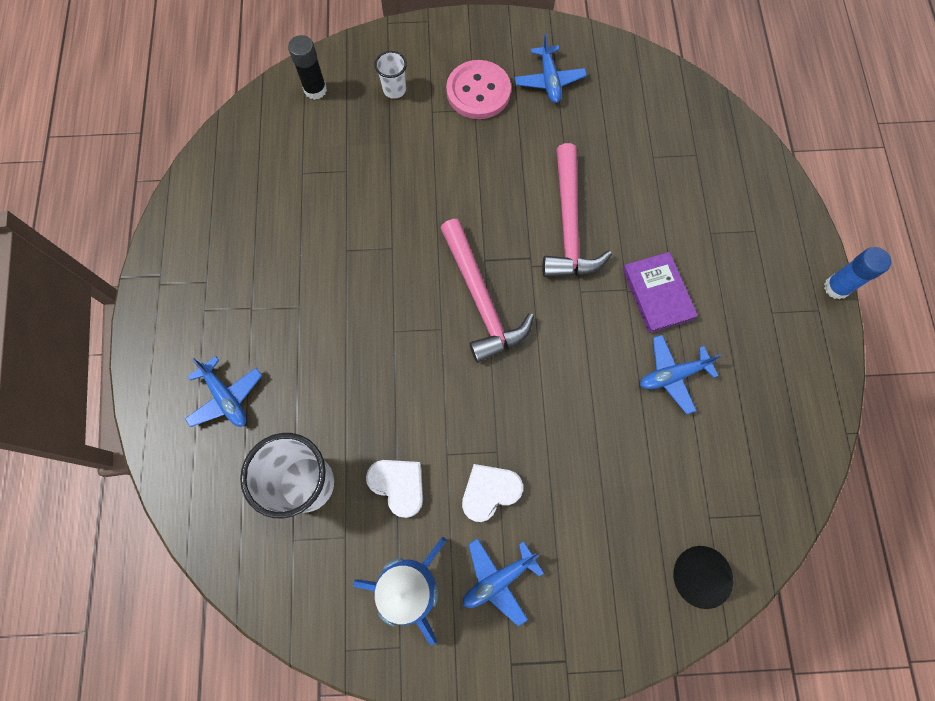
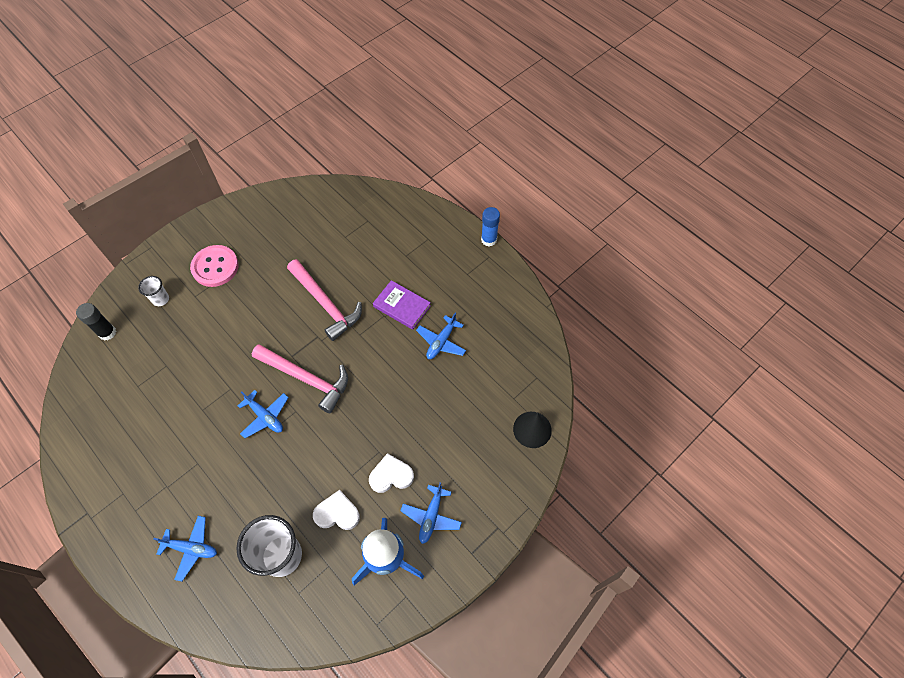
camera: 40 degrees left, 10 degrees down
(489, 492) = (391, 475): white heart -> white heart turned 60 degrees clockwise
(549, 80) = (253, 234): blue plane -> blue plane (265, 416)

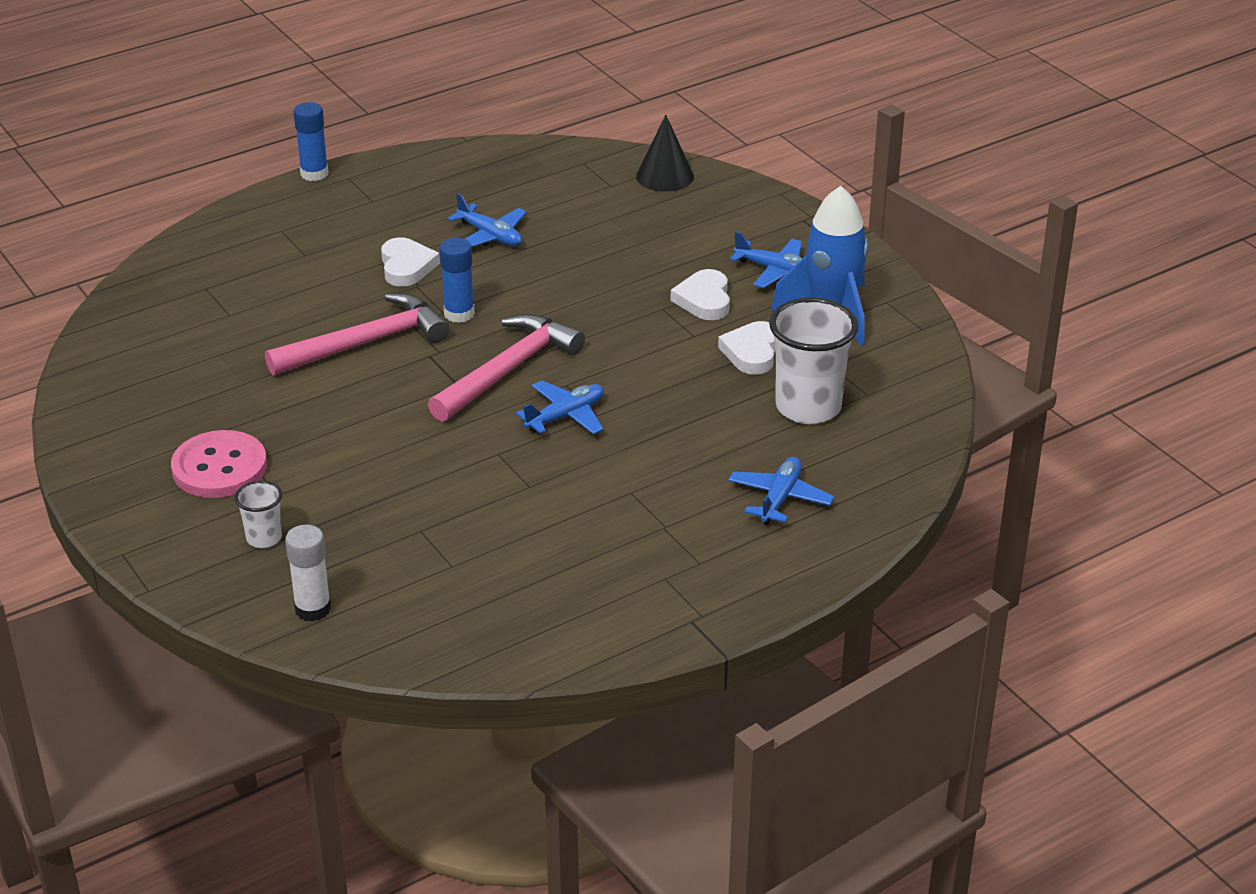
camera: 80 degrees left, 25 degrees down
(107, 332) = (313, 609): black glue stick -> white glue stick
(358, 342) = (459, 314): none -> blue glue stick
(402, 306) = (406, 266): purple book -> white heart

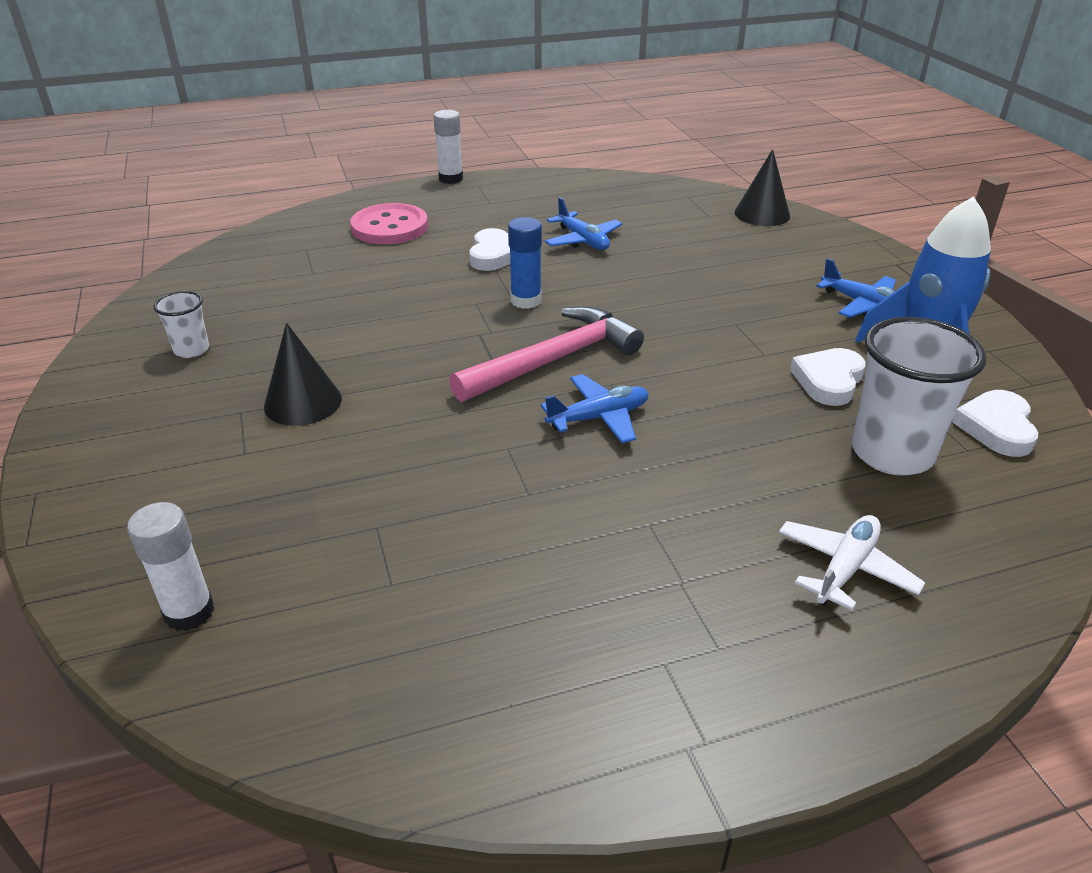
camera: 15 degrees right, 0 degrees up
(219, 467) = (205, 413): pink button -> pink button (390, 227)
(264, 538) = (195, 503): white cup -> white cup (191, 350)
(301, 444) = (303, 402): none -> black cone
(314, 174) = (450, 179): blue glue stick -> white glue stick
(367, 343) = (424, 314): pink hammer -> none
(704, 300) = (782, 321): white heart -> white heart (996, 428)
(779, 498) = (845, 569): blue plane -> white plane

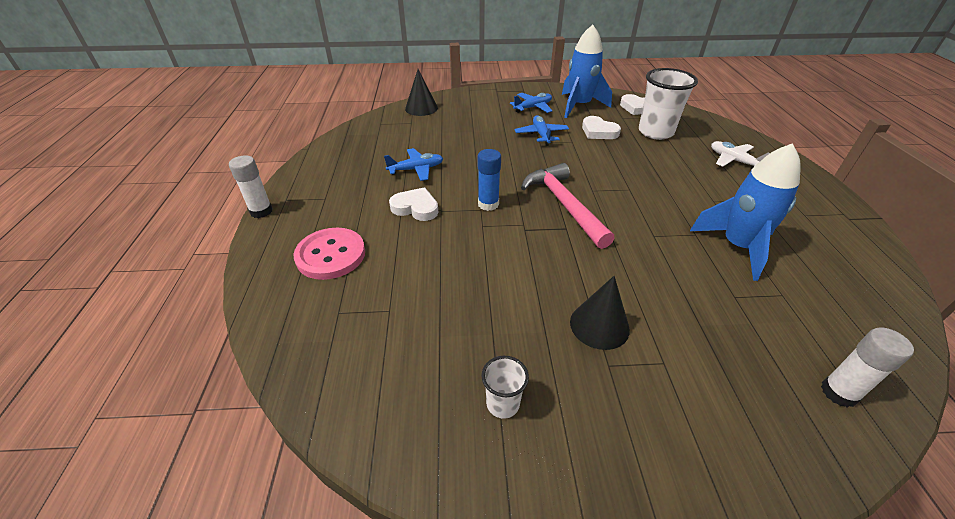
camera: 75 degrees left, 5 degrees up
(508, 542) = (737, 247): none -> blue rocket
(599, 417) = (625, 199): blue plane -> blue plane (541, 135)

